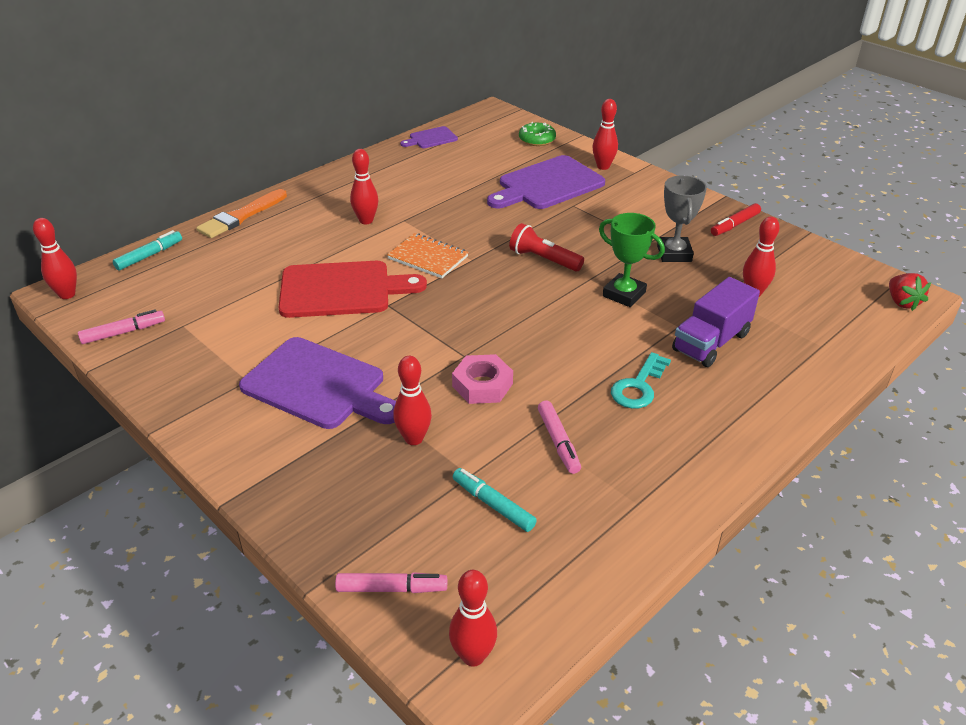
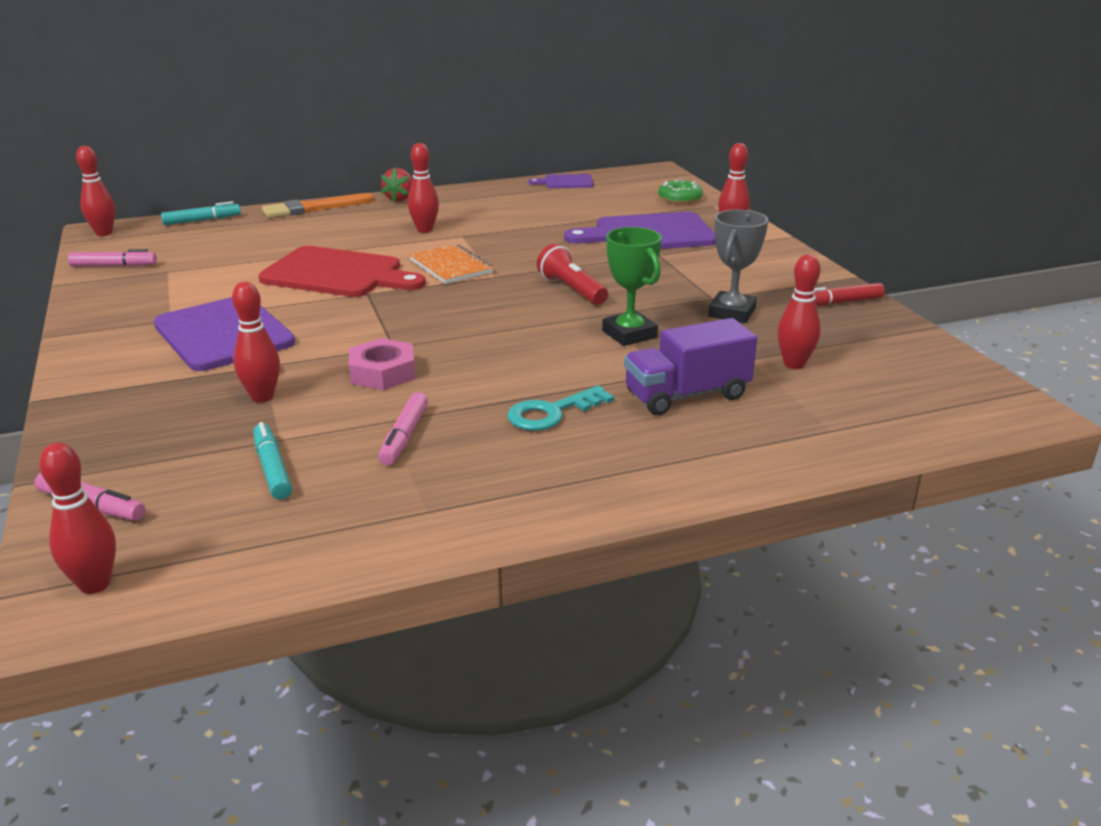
camera: 25 degrees right, 10 degrees down
(902, 302) = (998, 414): red strawberry -> red strawberry (399, 199)

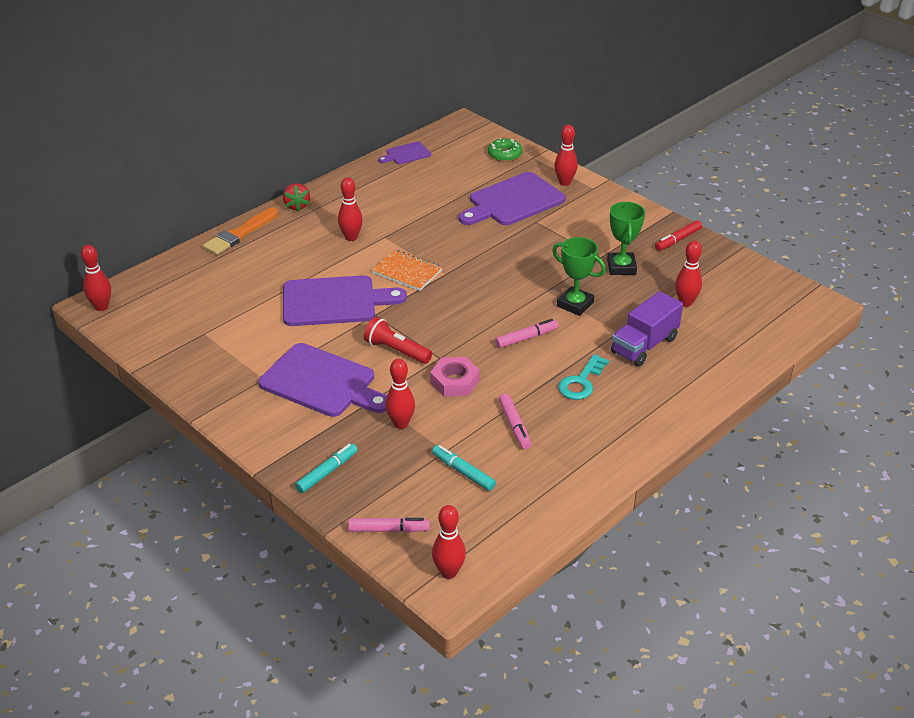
camera: 25 degrees left, 10 degrees up
(114, 266) = (155, 339): pink marker -> pink marker (526, 338)
(202, 220) = (165, 271): turquoise marker -> turquoise marker (327, 472)
(337, 274) = (334, 301): red cutting board -> purple cutting board
(572, 290) = (507, 273): red flashlight -> red flashlight (396, 350)
(732, 312) = (621, 267): grey trophy -> green trophy

